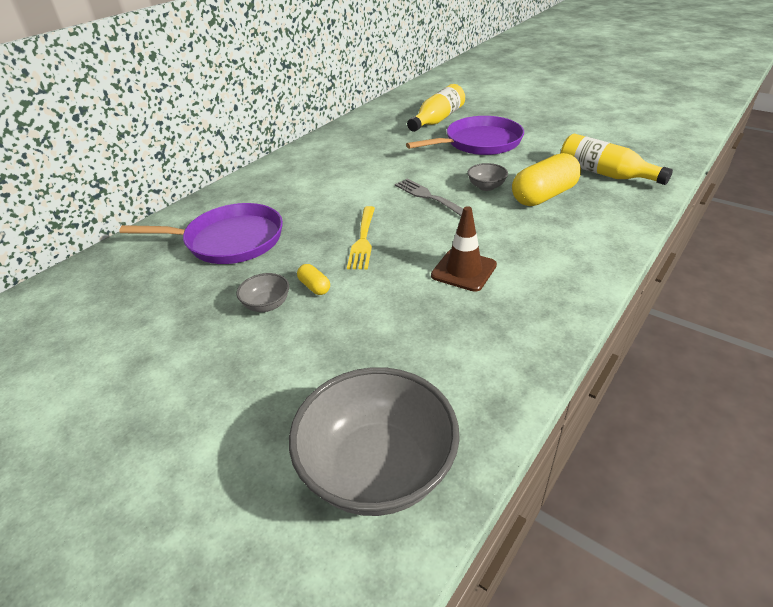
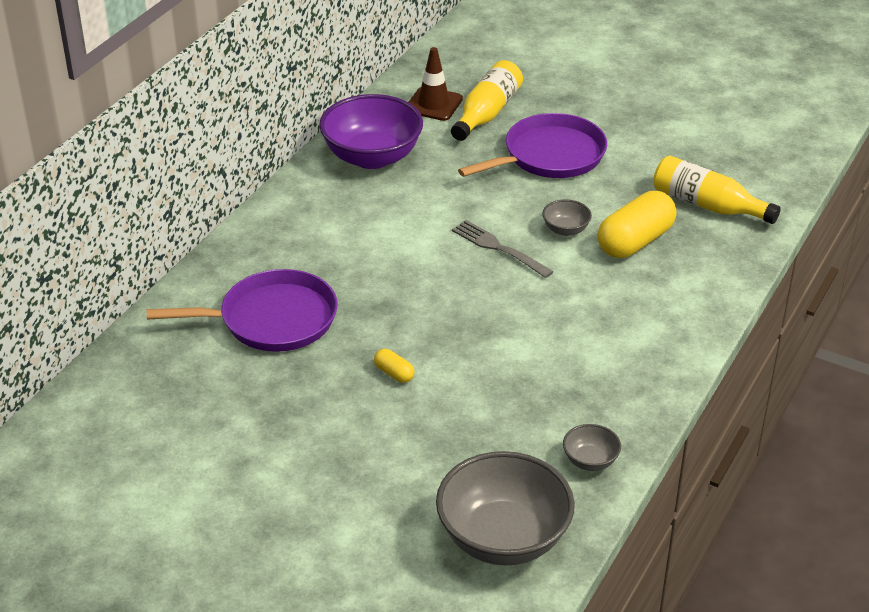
camera: 10 degrees left, 0 degrees up
(267, 305) = (349, 397): grey bowl -> grey bowl (590, 460)
(348, 141) = (372, 157): none -> purple bowl
(363, 239) = (432, 311): yellow fork -> none
(463, 270) = (553, 345): brown traffic cone -> brown traffic cone (433, 104)

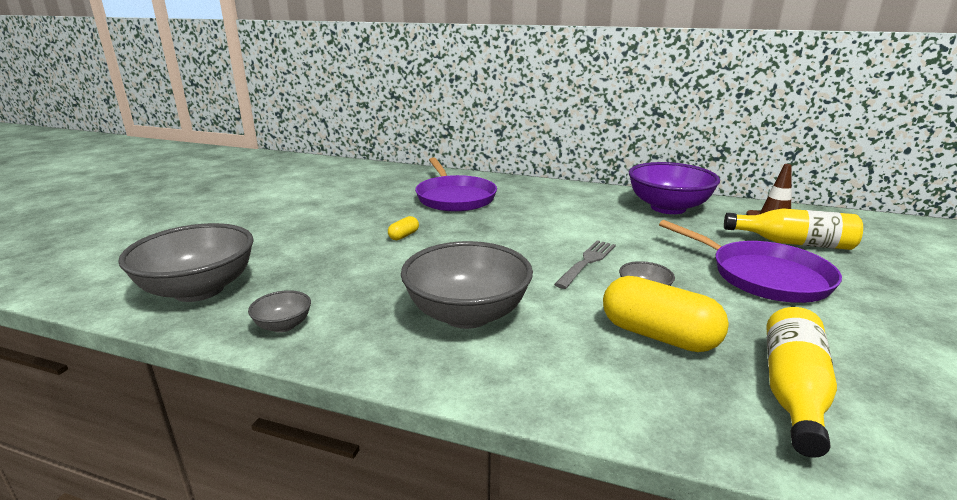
camera: 80 degrees right, 15 degrees down
(587, 340) = (467, 314): none -> grey bowl

